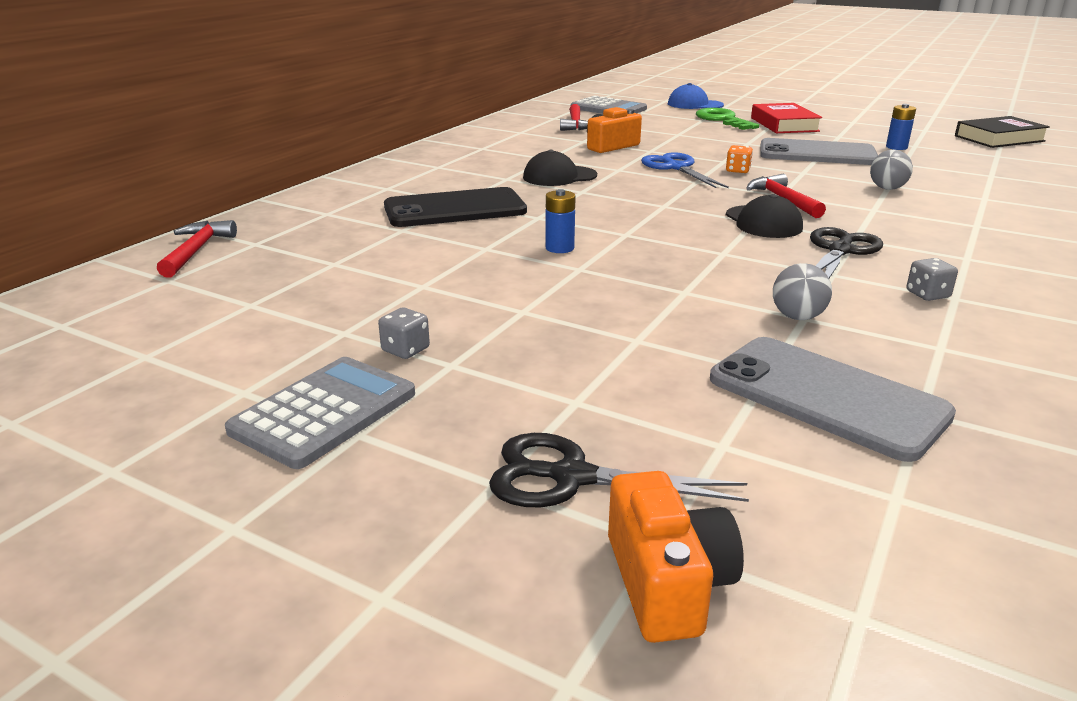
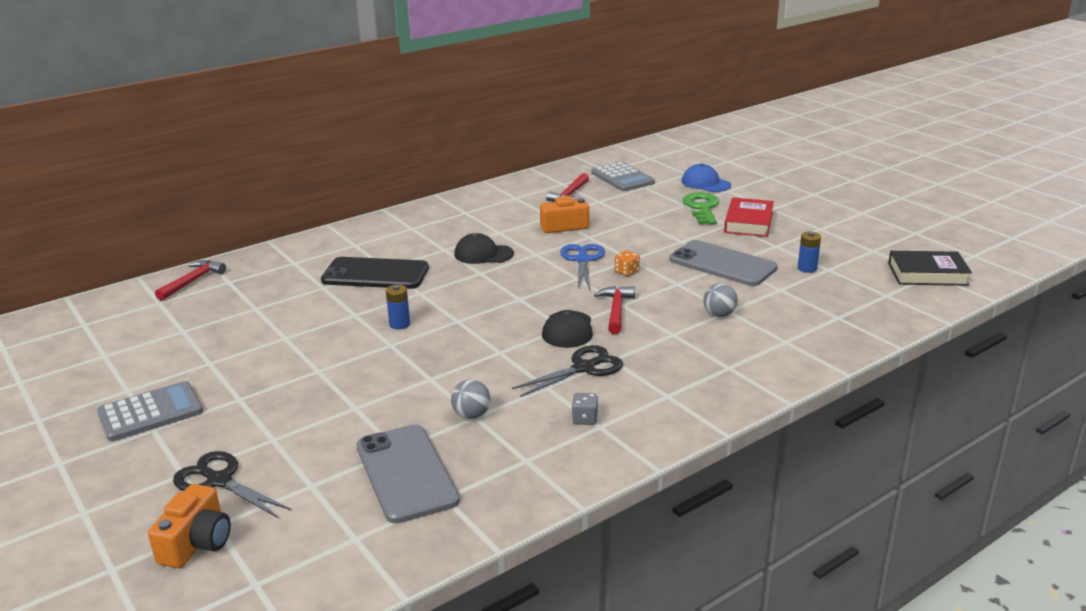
camera: 25 degrees right, 0 degrees up
(405, 350) = (227, 383): grey dice -> none

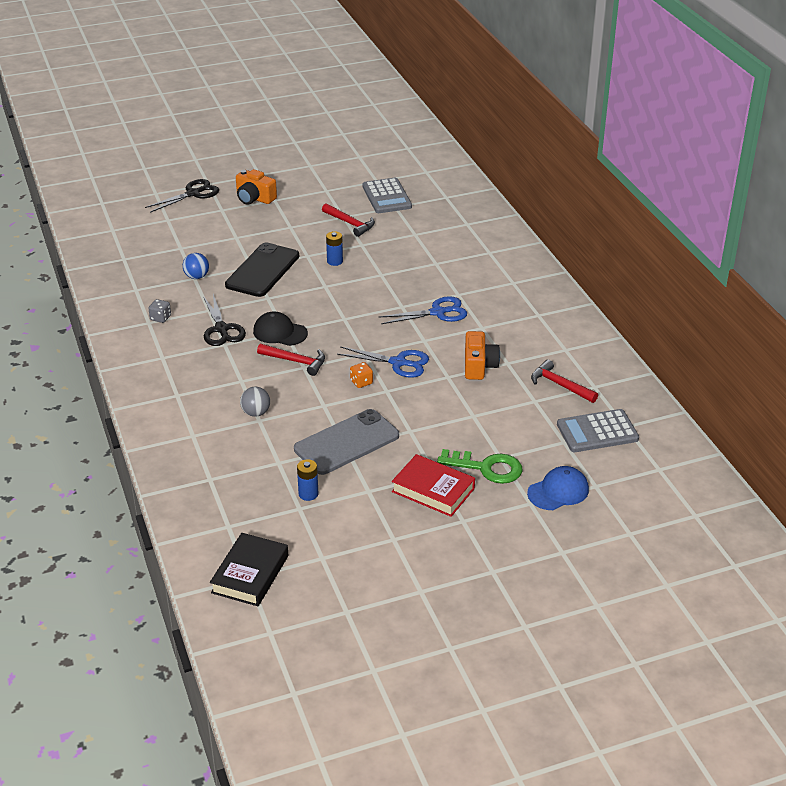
camera: 105 degrees right, 10 degrees up
(150, 412) = (278, 173): grey calculator -> grey calculator (386, 197)
(192, 281) = (454, 183): red hammer -> red hammer (350, 223)
(197, 543) = (145, 188): orange camera -> orange camera (254, 198)
(375, 274) = (425, 257): black phone -> black phone (262, 270)
(406, 473) = (155, 249): grey phone -> none
(471, 415) = (197, 277): grey ball -> blue ball
(483, 254) = (438, 312): black cap -> blue scissors

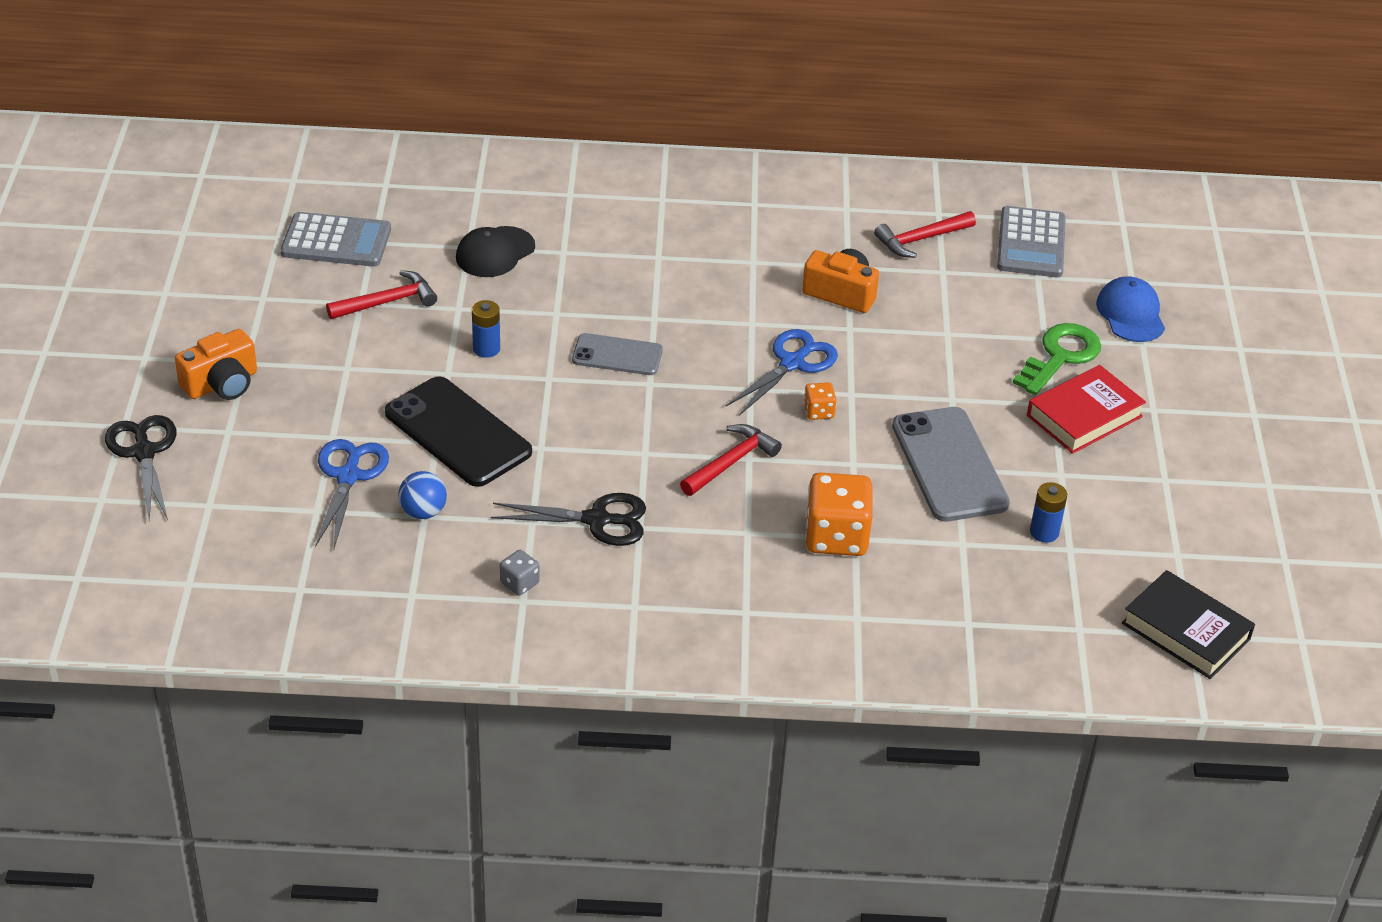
camera: 70 degrees left, 5 degrees up
(256, 413) = (836, 537): grey ball -> orange dice
(280, 332) = (645, 459): black cap -> black cap (495, 252)
(360, 302) = (617, 355): none -> grey phone
(438, 312) = (692, 289): blue scissors -> blue scissors (348, 476)

